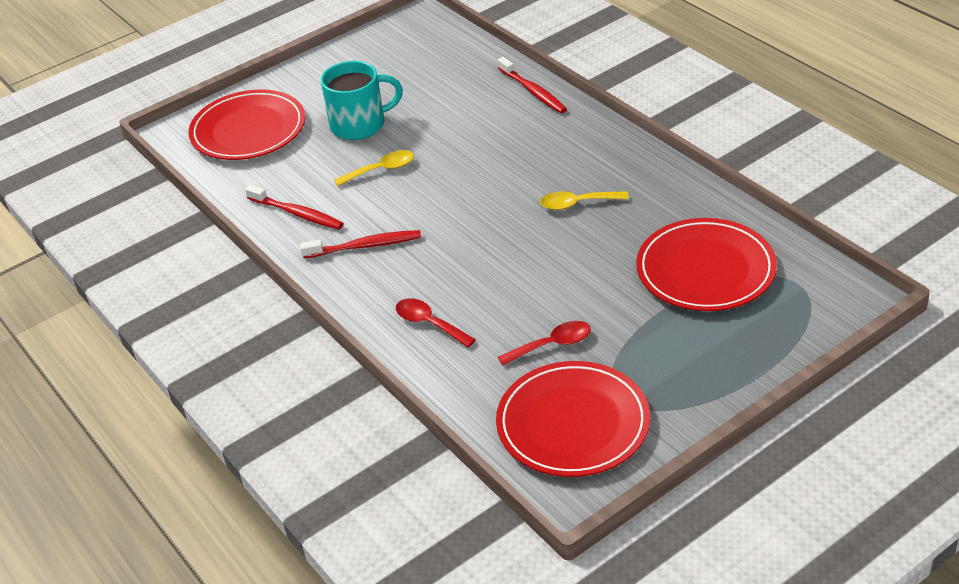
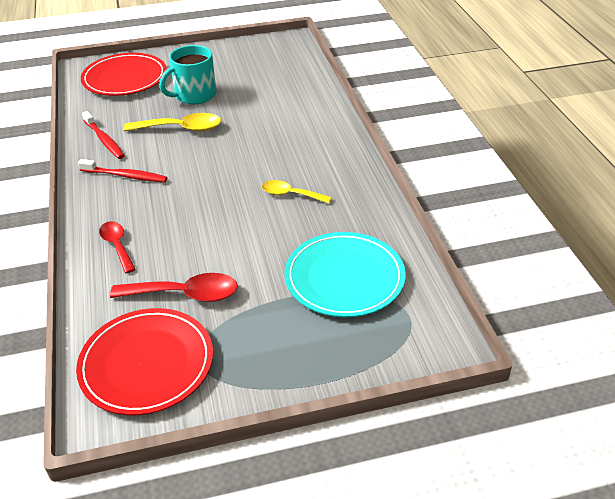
camera: 20 degrees right, 0 degrees up
(360, 124) = (194, 95): turquoise mug -> turquoise mug turned 135 degrees clockwise
(381, 170) = (181, 128): yellow spoon -> yellow spoon, size x1.53
(533, 91) = (324, 107): red toothbrush -> none
(552, 345) = (185, 294): red spoon -> red spoon, size x1.53
(705, 270) = (344, 278): red plate -> turquoise plate

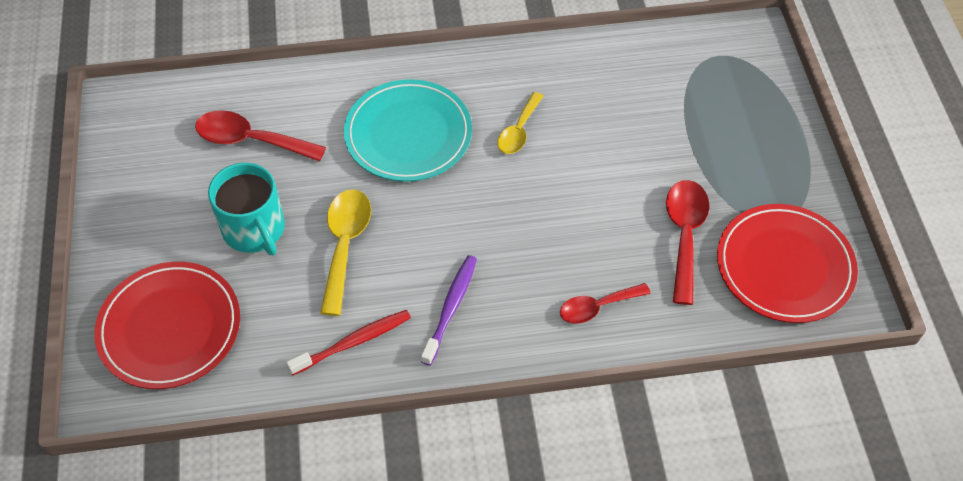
camera: 85 degrees left, 15 degrees up
(125, 176) = (451, 308): red toothbrush -> purple toothbrush
(267, 84) = (250, 140): none -> red spoon
(344, 278) = (665, 97): turquoise plate -> turquoise plate (408, 134)

